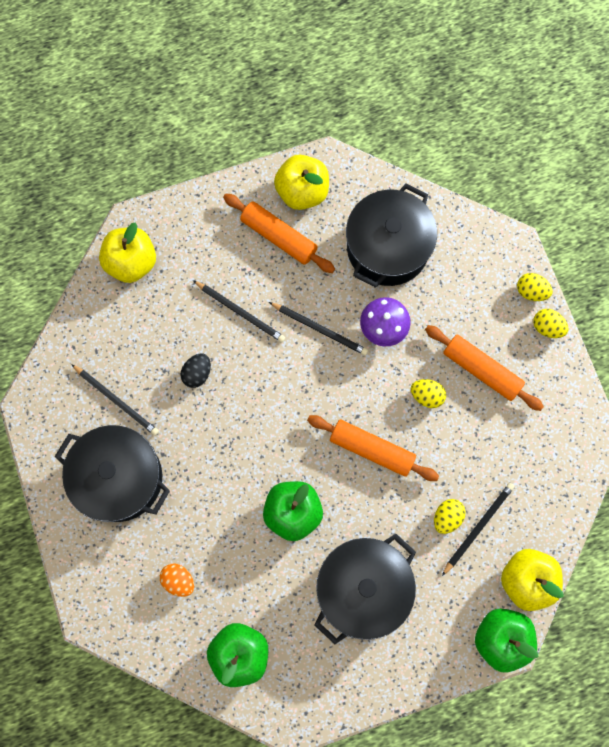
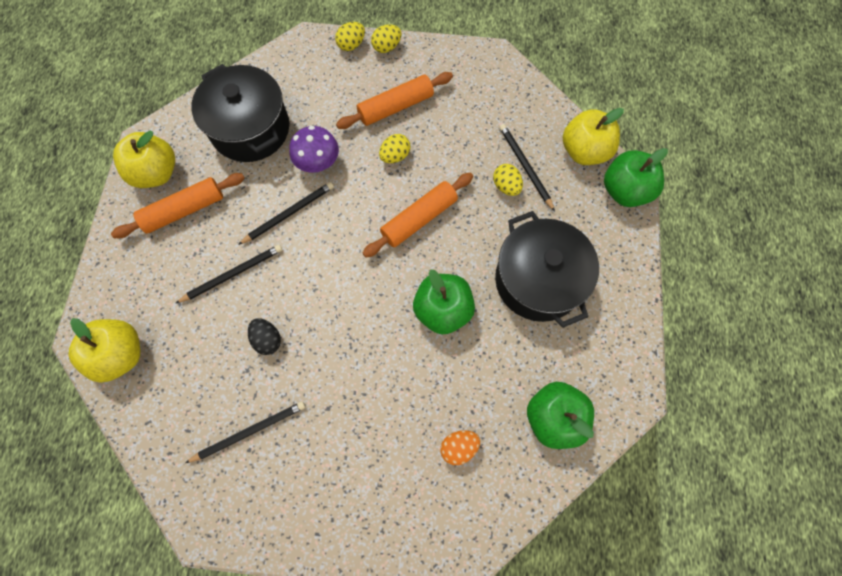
camera: 65 degrees left, 5 degrees down
(119, 478) = (329, 463): black pot -> none

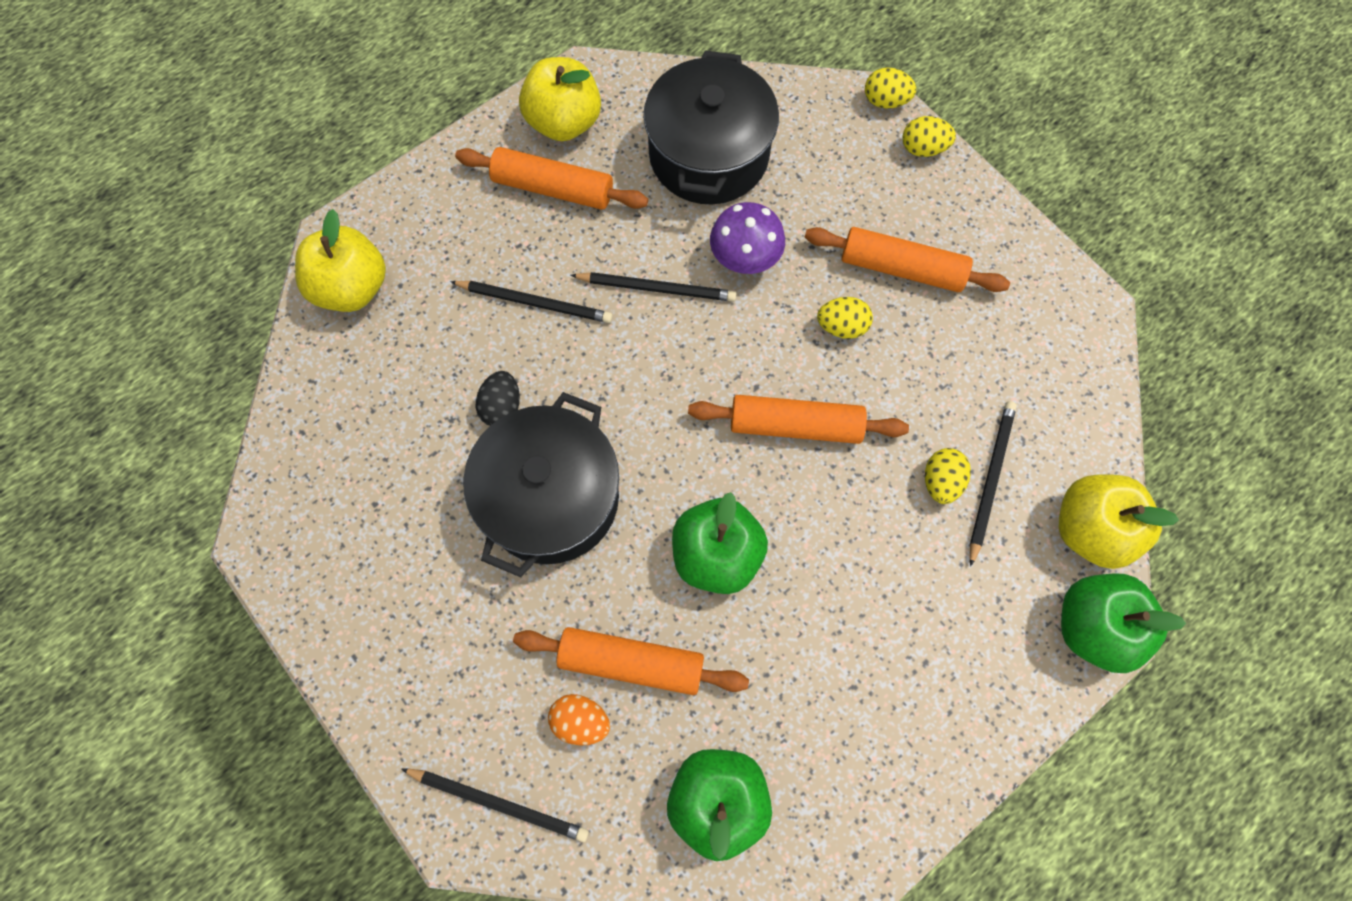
camera: 45 degrees right, 0 degrees up
(249, 431) = (393, 486): black pencil -> black pencil (499, 803)
(387, 47) = (964, 186): yellow egg -> yellow egg (885, 101)
(454, 397) = (631, 662): none -> orange rolling pin
(538, 280) = (864, 628): black pot -> black pot (551, 498)

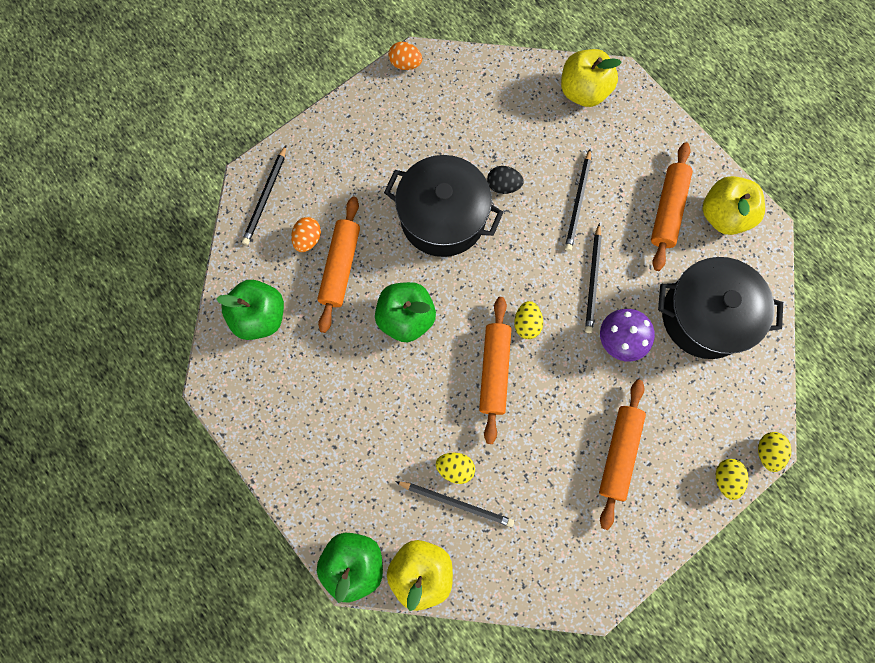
camera: 90 degrees right, 5 degrees up
(266, 560) = (405, 64): none -> orange egg
(841, 326) = (569, 406): yellow egg -> yellow egg (526, 324)

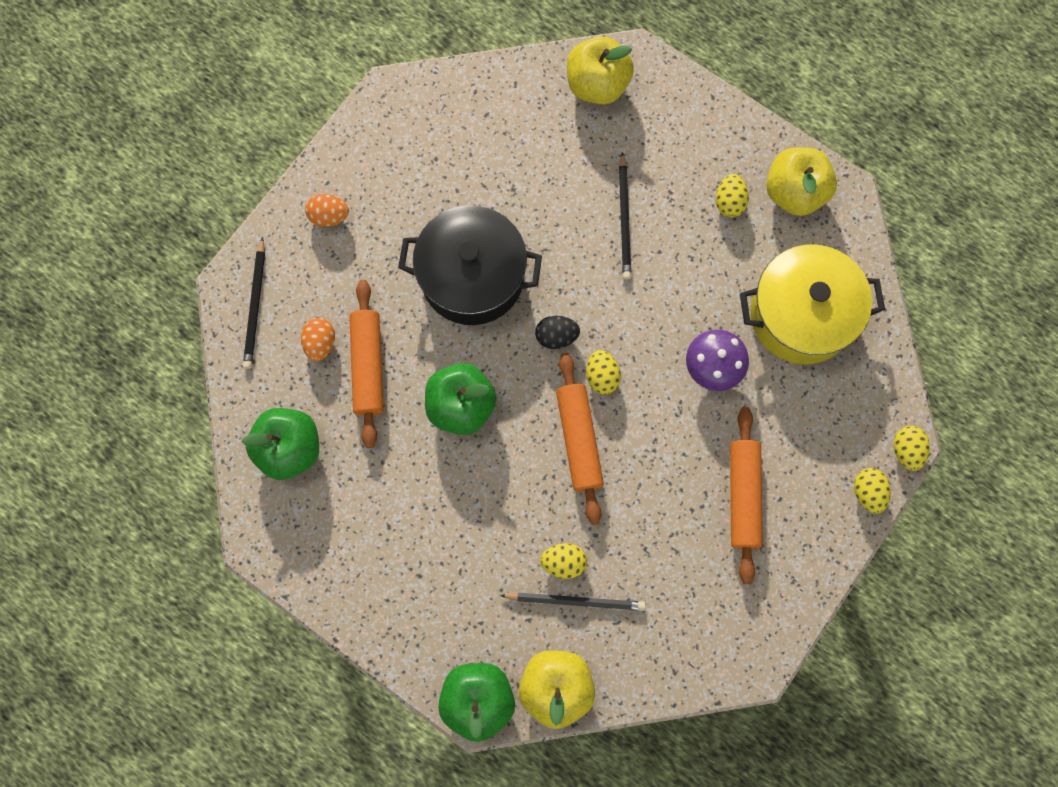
camera: 15 degrees left, 0 degrees up
(405, 64) = (378, 103): orange egg -> orange egg (329, 216)
(503, 186) = (533, 221): black egg -> black egg (556, 336)
(593, 280) = (664, 306): black pencil -> none
(667, 210) = (729, 202): orange rolling pin -> yellow egg
(704, 316) = (801, 315): black pot -> yellow pot

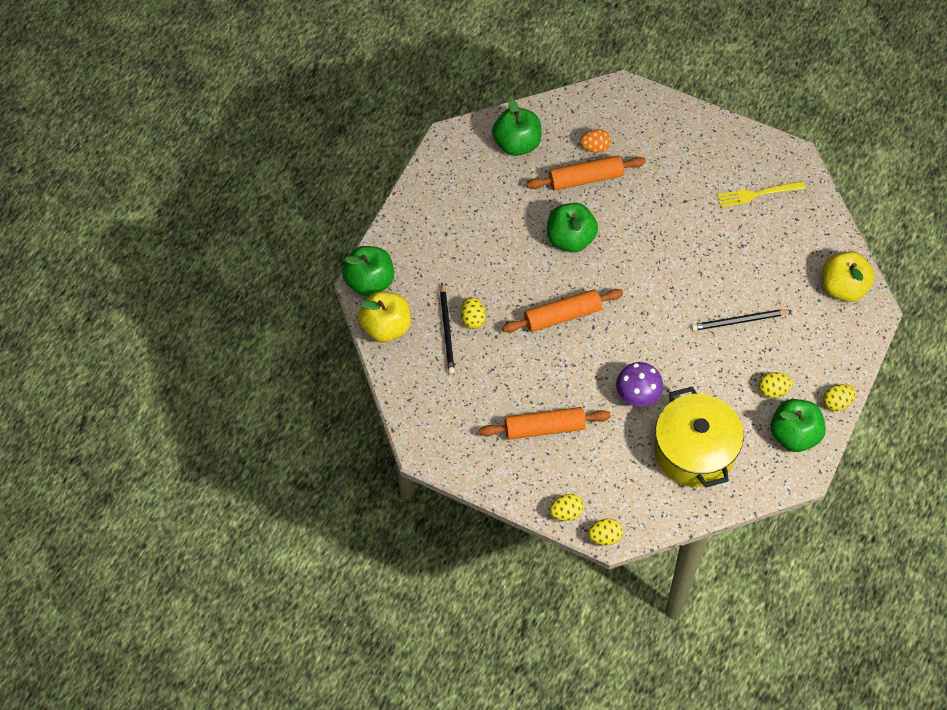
camera: 80 degrees right, 15 degrees down
(255, 306) = (612, 105): black pencil -> none
(329, 216) = (689, 136): orange egg -> none
(439, 152) = (757, 194): none -> yellow fork
(472, 277) = (667, 230): black pot -> none
(556, 336) = (636, 290): black egg -> none
(602, 376) = (613, 323): yellow egg -> yellow egg (837, 403)
(794, 192) = (794, 435): yellow apple -> green apple

